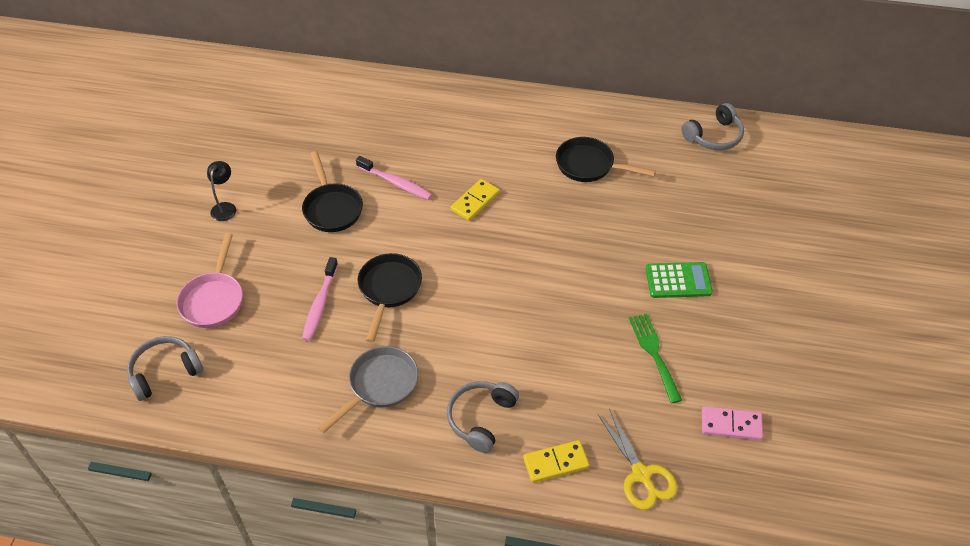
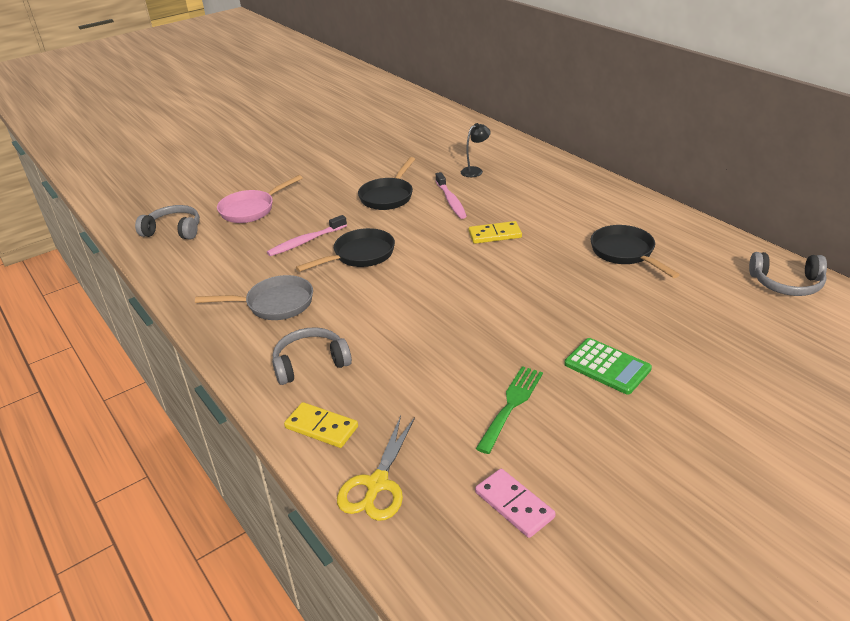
camera: 45 degrees right, 15 degrees down
(225, 207) = (325, 169): black lamp -> black lamp (475, 170)

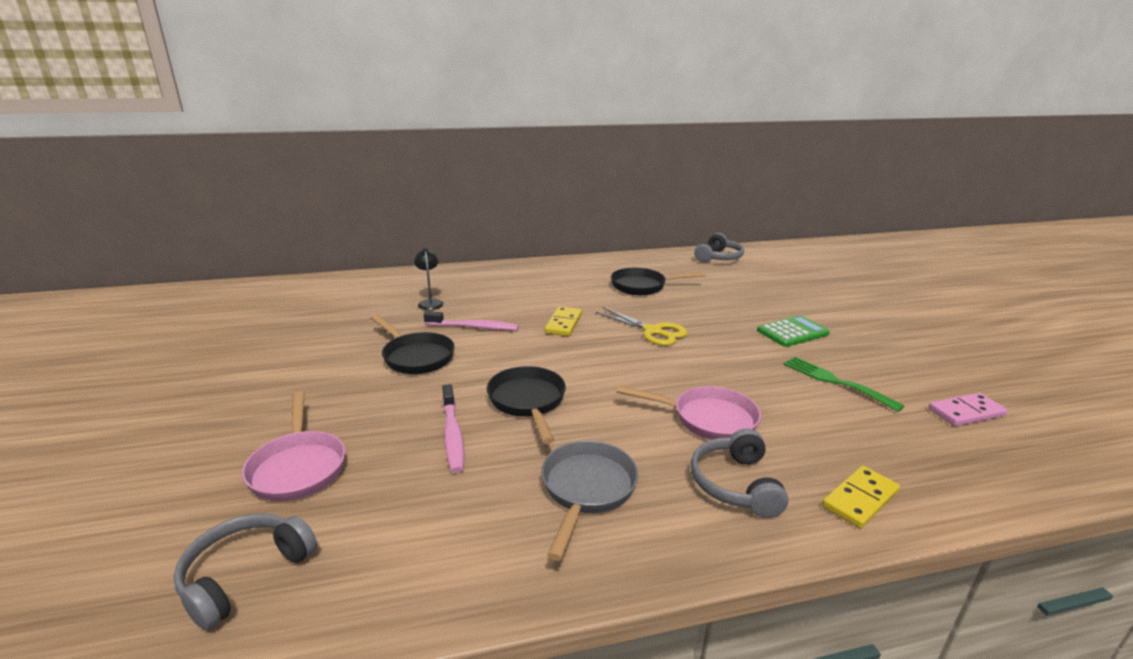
camera: 70 degrees left, 10 degrees down
(377, 484) = (952, 479): yellow scissors -> yellow scissors (653, 331)
(389, 337) = (707, 419): none -> pink pan

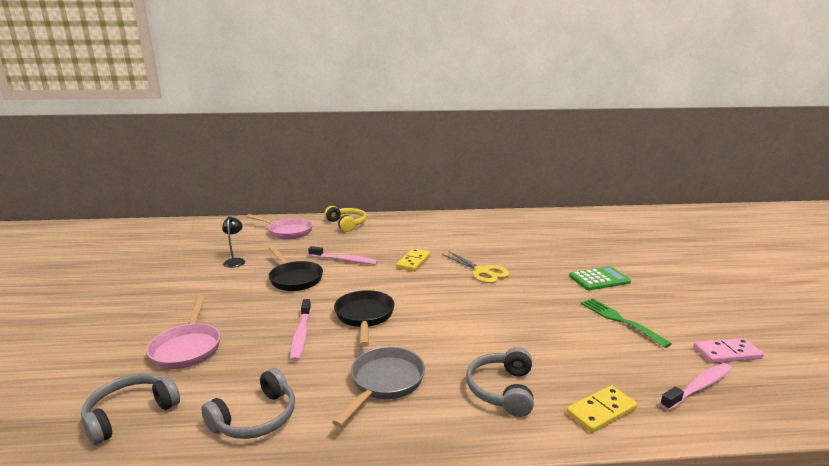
camera: 10 degrees right, 5 degrees down
(430, 302) = (319, 240): black lamp -> black lamp (235, 261)
(459, 278) = (346, 224): none -> yellow headphones
(642, 286) = (487, 237): black pan -> none
(707, 419) = (499, 340): pink pan -> pink pan (287, 232)
(718, 257) = (560, 217): grey headphones -> grey headphones (256, 418)
(953, 457) = (698, 387): none -> pink toothbrush

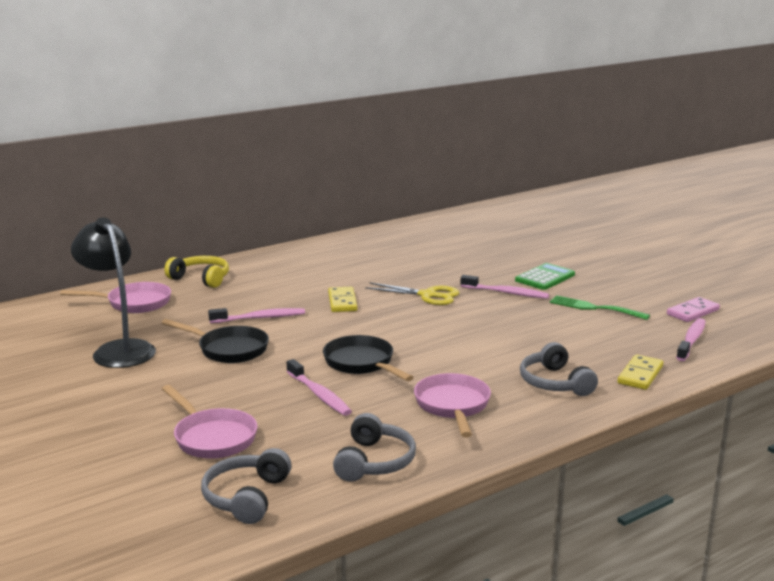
camera: 30 degrees left, 0 degrees up
(235, 261) = (119, 349): black lamp -> black lamp, size x2.08
(384, 383) = (452, 406): grey pan -> pink pan
(550, 285) = (506, 293): none -> pink toothbrush

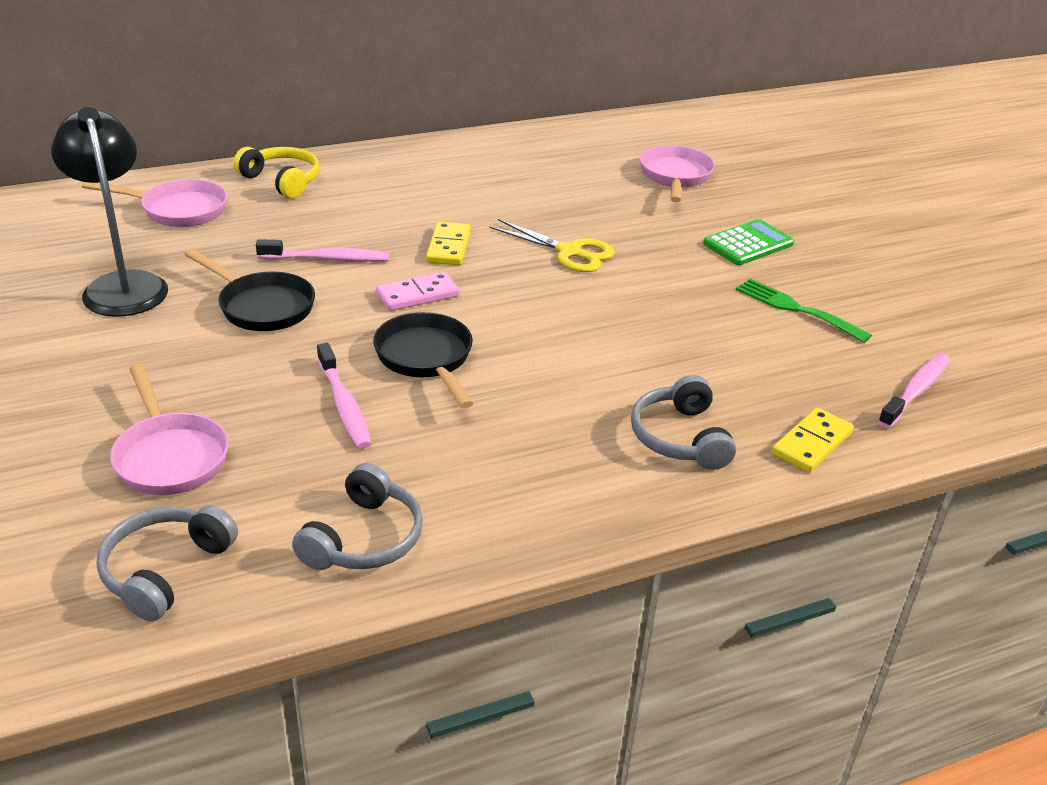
camera: 10 degrees right, 15 degrees up
(452, 406) = (517, 456): pink pan -> pink pan (675, 177)
(506, 293) = (681, 263): pink toothbrush -> none
(692, 312) = (939, 338): pink domino -> pink domino (417, 295)

